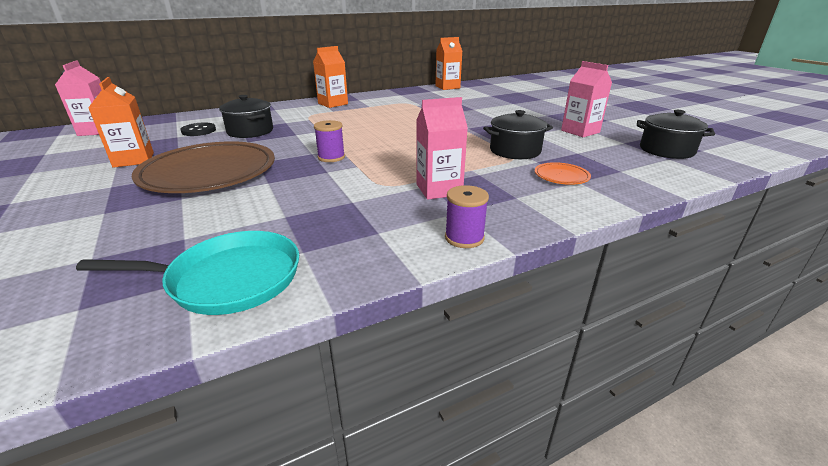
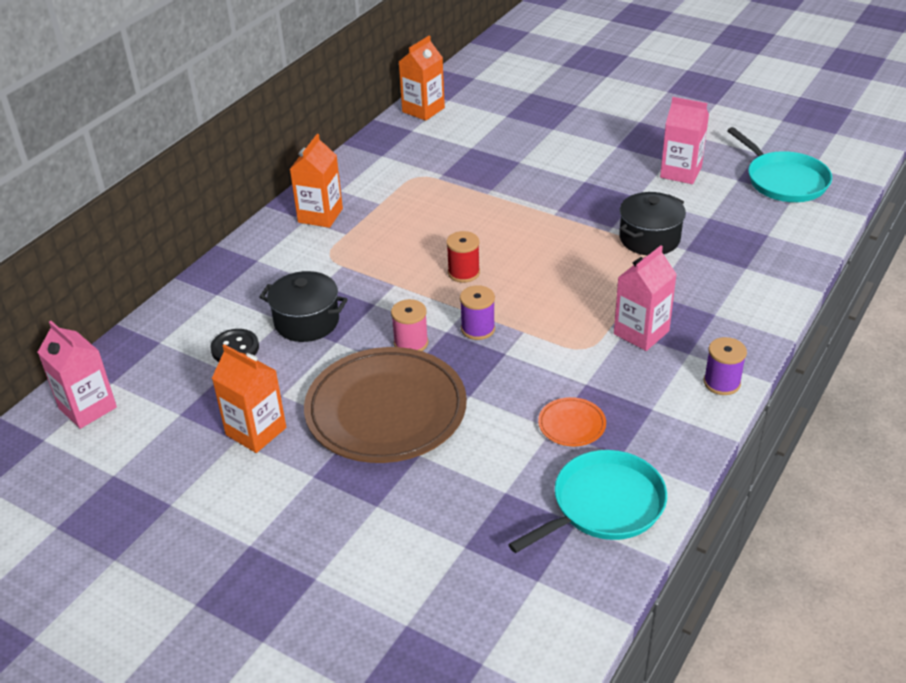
camera: 30 degrees left, 10 degrees up
(283, 152) = (411, 343): none -> pink spool
(367, 136) = (463, 273): none -> red spool
(561, 176) = (726, 266): orange plate -> orange plate (572, 425)
(666, 150) = (783, 180): black pot -> turquoise pan

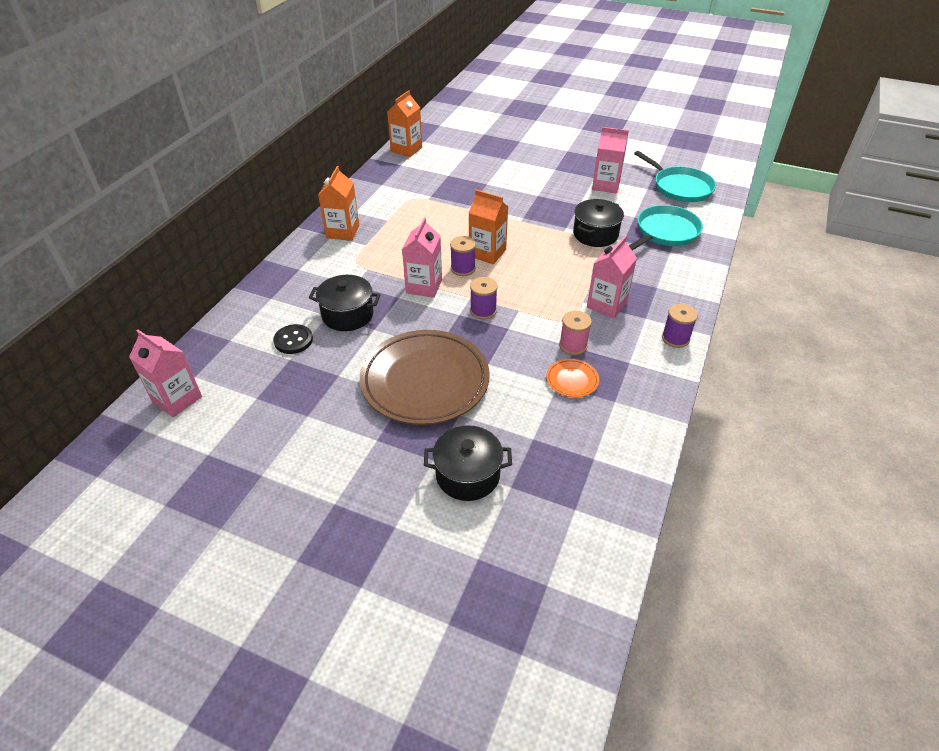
camera: 10 degrees left, 5 degrees up
(256, 431) = (322, 407): orange carton -> orange carton (487, 253)
(409, 292) = (424, 286): none -> pink carton
(411, 343) = (433, 326): pink spool -> pink spool (573, 346)
(414, 527) = (468, 475): none -> black pot
(463, 273) = (463, 268): red spool -> purple spool
(603, 505) = (611, 442): turquoise pan -> turquoise pan (665, 232)

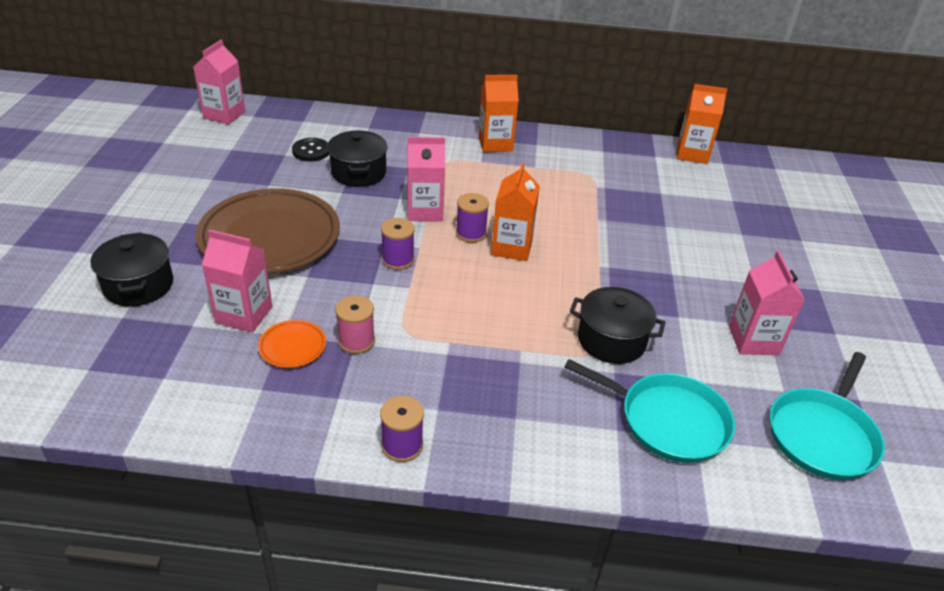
camera: 70 degrees right, 5 degrees down
(606, 305) = (451, 366): pink carton -> pink carton (244, 314)

